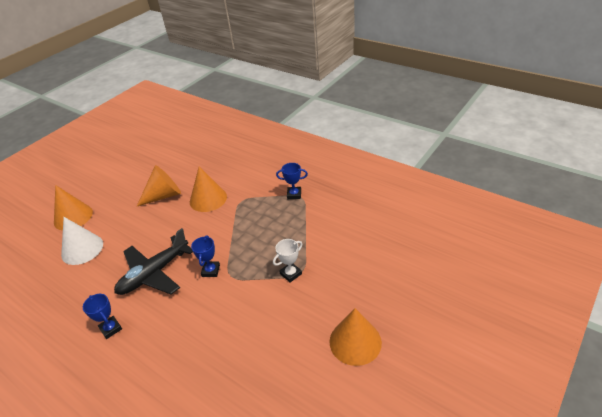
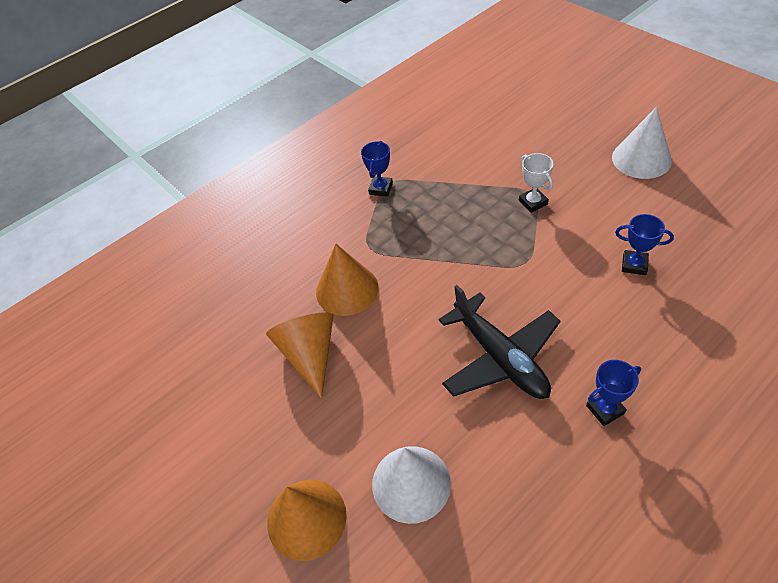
camera: 75 degrees left, 10 degrees up
(211, 271) = (510, 285): blue trophy -> blue trophy (634, 265)
(355, 342) = (641, 159): orange cone -> white cone

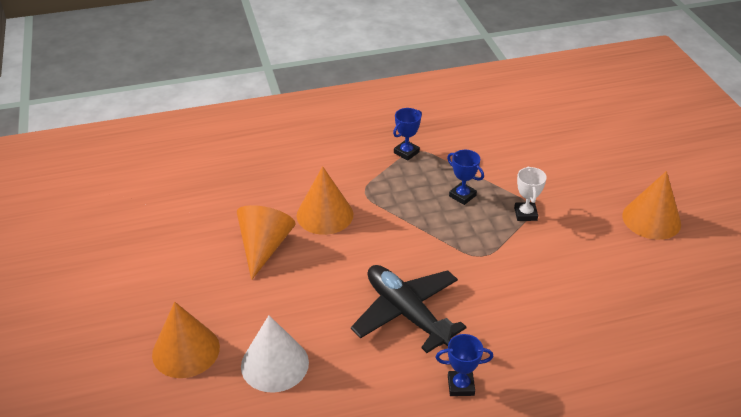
camera: 20 degrees right, 10 degrees down
(500, 357) = (406, 313): black plane -> black plane turned 150 degrees clockwise
(634, 265) = (573, 296): blue trophy -> blue trophy (462, 196)
(641, 159) = (651, 219): white cone -> orange cone

